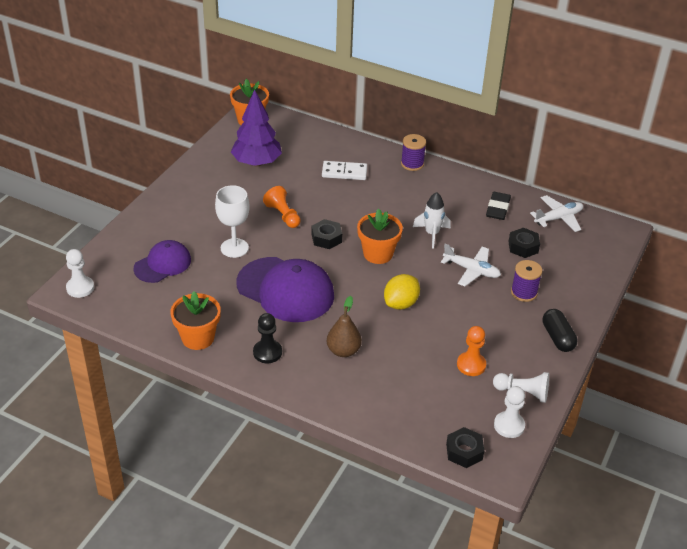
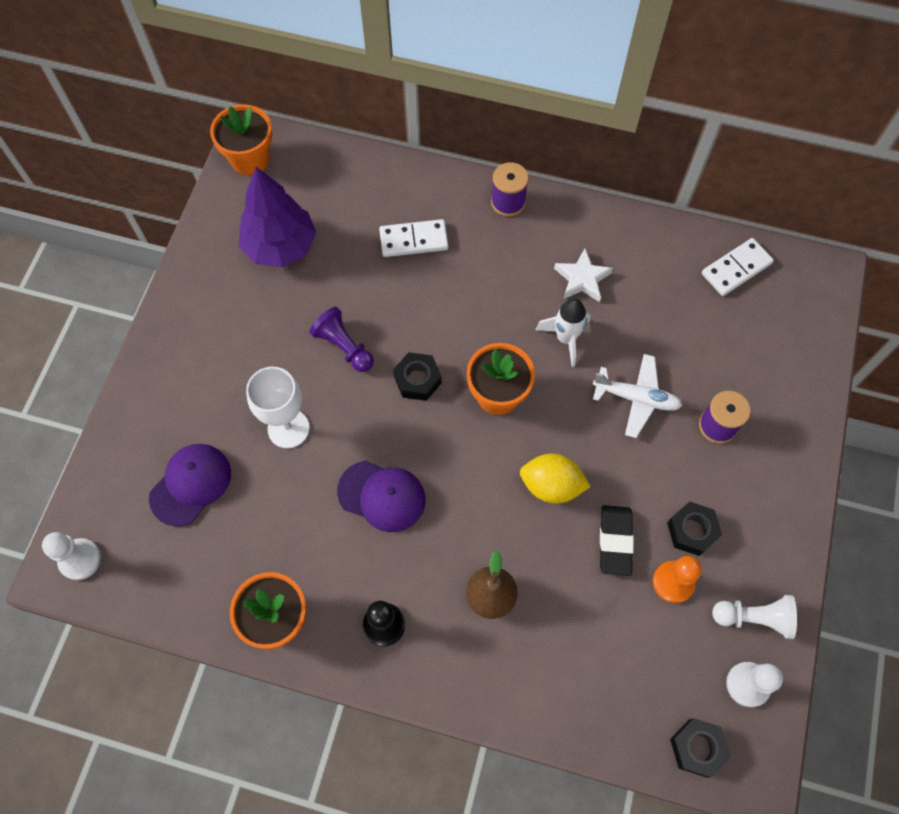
camera: 10 degrees left, 25 degrees up
(283, 215) = (344, 346): orange pawn -> purple pawn
(285, 290) = (382, 496): purple cap -> purple cap, size x0.59
(401, 303) = (551, 486): yellow lemon -> yellow lemon turned 75 degrees clockwise
(451, 207) = (582, 279): none -> white star
(498, 208) = (648, 267): black eraser -> black eraser (615, 541)
(523, 247) = (698, 336): black nut -> black nut (692, 531)
(557, 337) = (780, 502): black capsule -> none
(558, 218) = (736, 268): white plane -> white domino

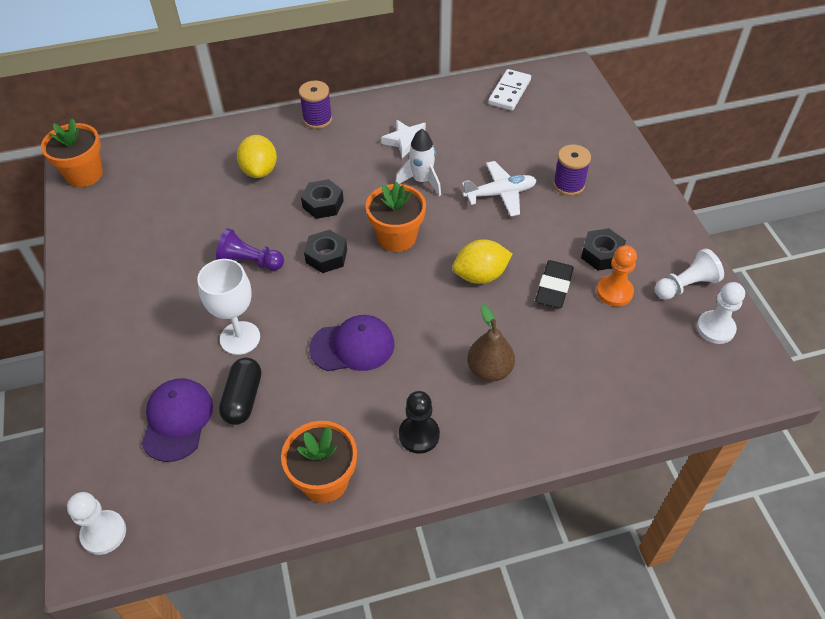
camera: 30 degrees left, 15 degrees down
(256, 495) = (243, 398): none -> black capsule
(280, 246) = (149, 219): purple tree -> none
(413, 240) = (260, 170): white domino -> yellow lemon
(615, 541) = (554, 287): black eraser -> black eraser turned 45 degrees clockwise
(697, 748) = (715, 387): black nut -> black nut (323, 204)

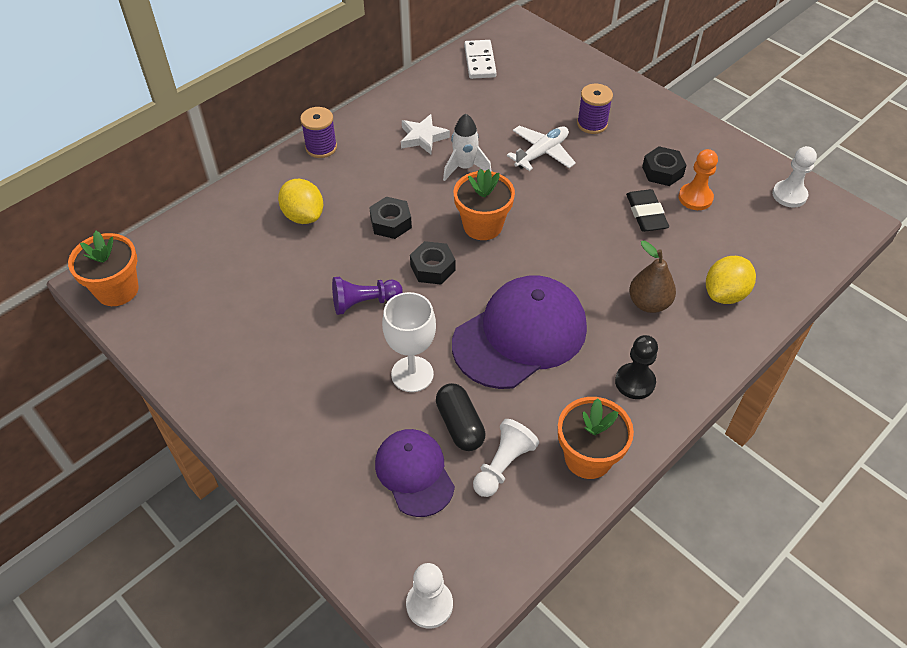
camera: 30 degrees left, 0 degrees up
(352, 346) = (520, 335): purple cap -> purple cap, size x1.68
(480, 275) = (580, 229): yellow lemon -> yellow lemon (725, 294)
(685, 285) = (743, 170): white pawn -> white pawn (503, 465)

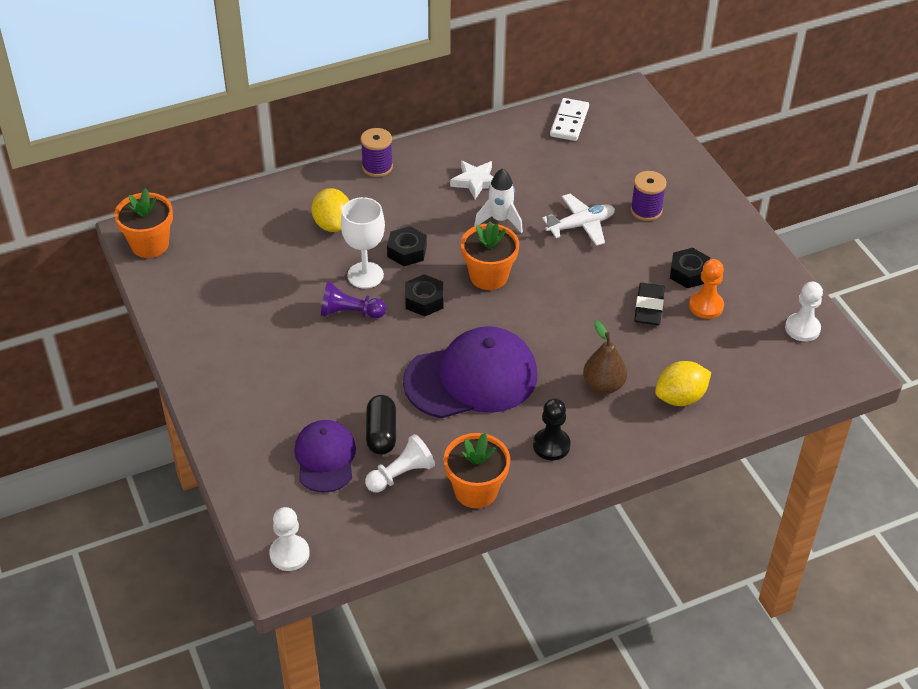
camera: 20 degrees right, 5 degrees down
(412, 374) = (362, 382): white goblet -> white goblet (365, 275)

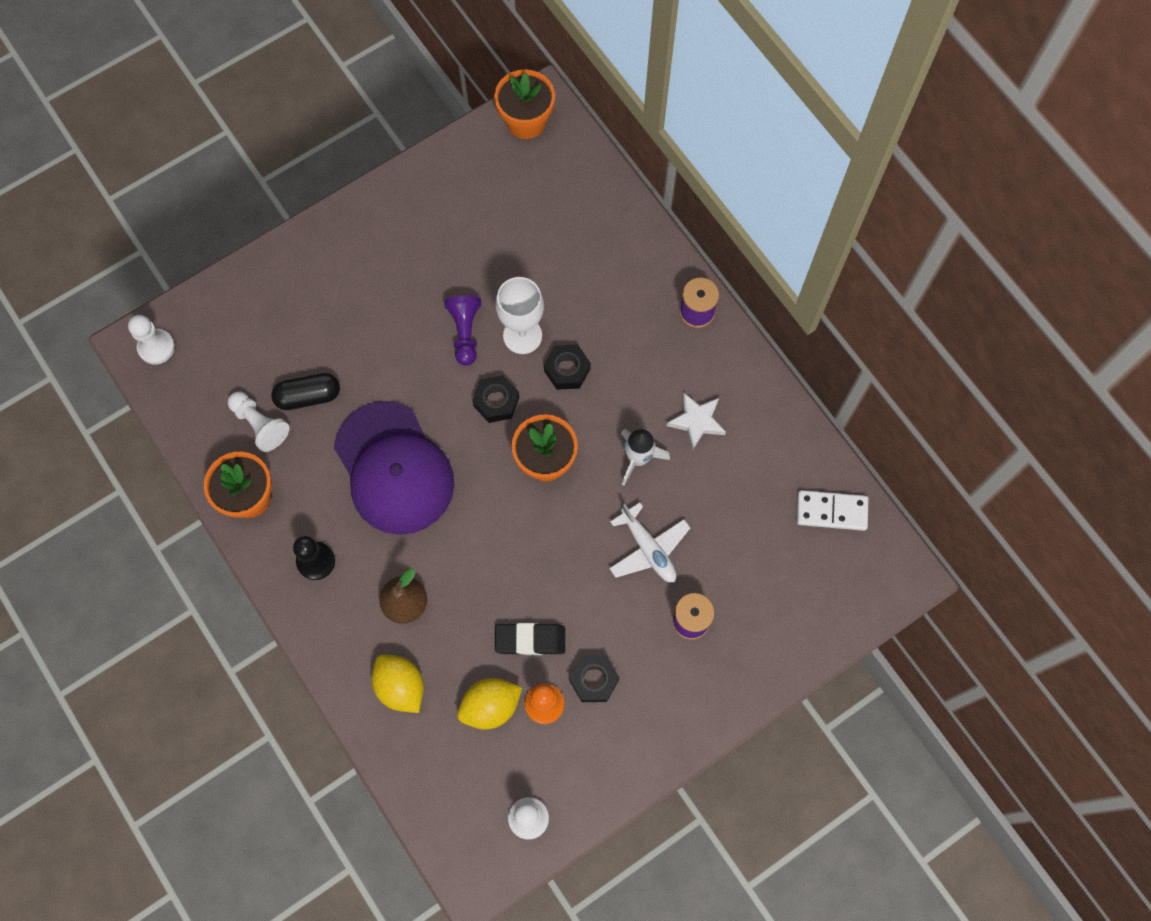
camera: 80 degrees right, 25 degrees up
(325, 458) = (271, 352): purple cap -> none
(332, 224) = (593, 286): yellow lemon -> yellow lemon (490, 706)

